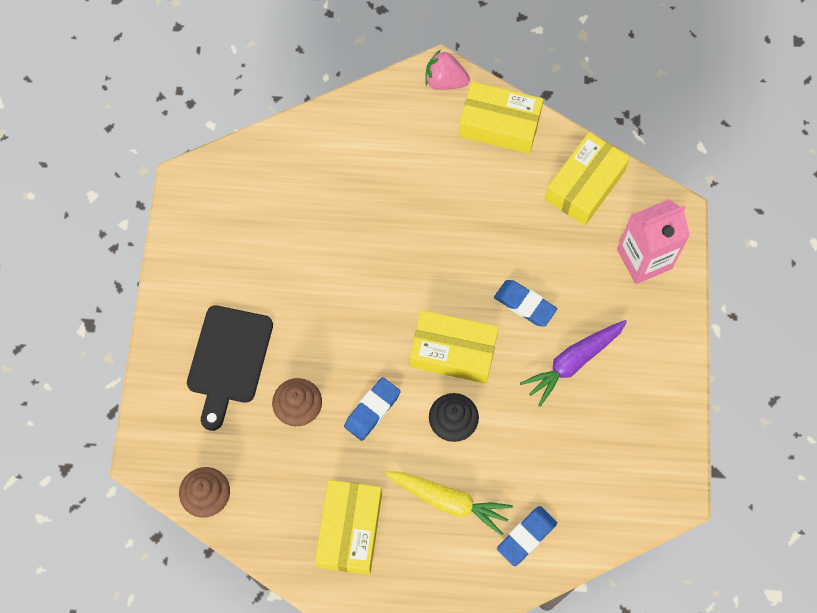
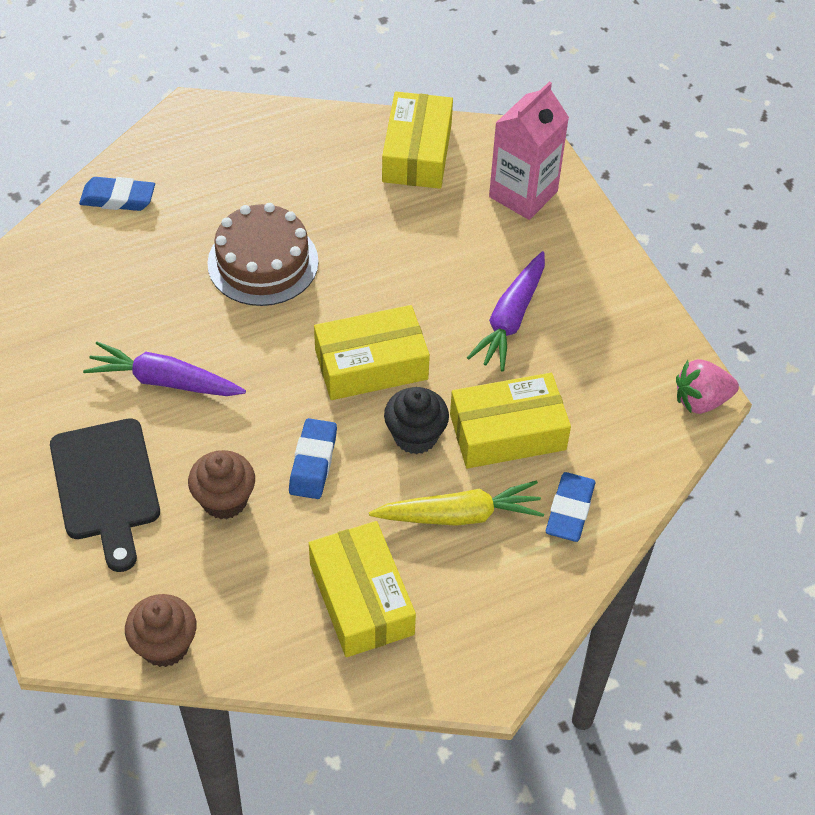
camera: 30 degrees left, 15 degrees down
(306, 296) = (164, 381): none -> purple carrot
(422, 230) = (263, 262): none -> brown cake
(445, 81) = (204, 117): pink strawberry -> pink strawberry (701, 400)
(499, 125) = (289, 133): yellow box -> yellow box (507, 432)
(524, 305) = (423, 287): blue eraser -> blue eraser (118, 198)

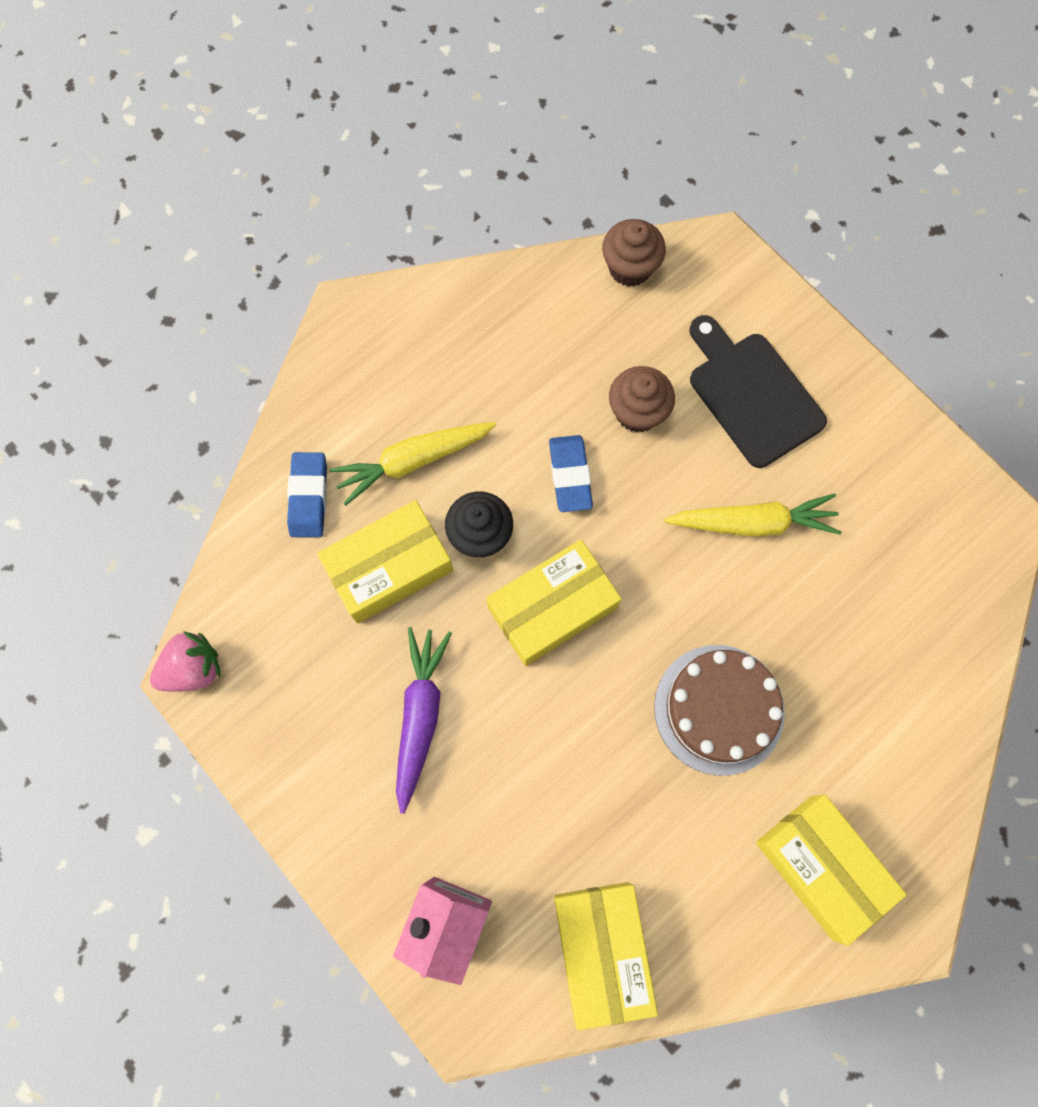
camera: 165 degrees right, 20 degrees up
(118, 198) = (923, 752): blue eraser -> none
(164, 381) = (753, 523): purple carrot -> yellow carrot
(361, 599) = (478, 354): yellow box -> yellow box (822, 866)

